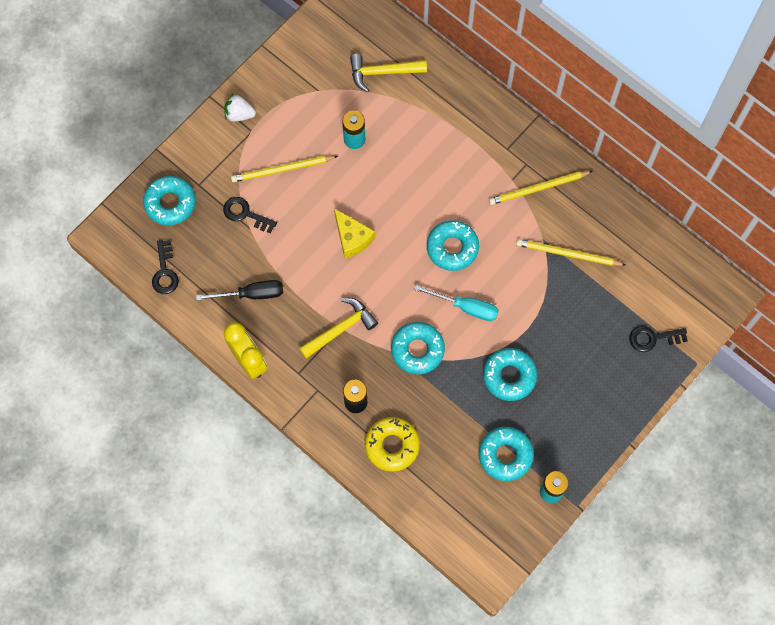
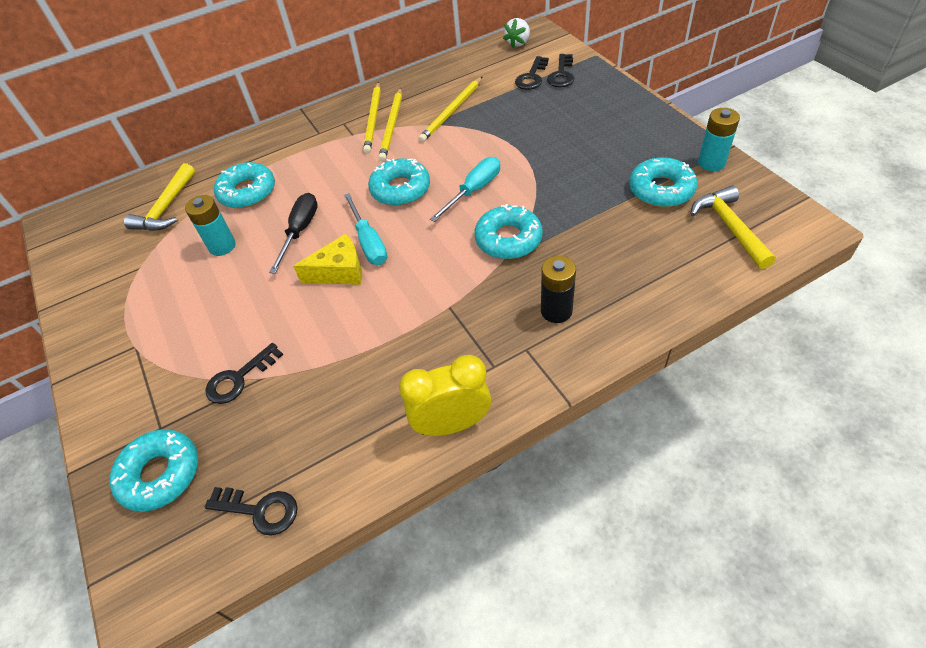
camera: 65 degrees left, 20 degrees down
(239, 114) = (102, 355): white strawberry -> white strawberry (518, 43)
(251, 294) = (355, 397): black screwdriver -> black screwdriver (300, 231)
(282, 169) = (208, 323): yellow pencil -> yellow pencil (392, 126)
(341, 329) = (450, 306): yellow hammer -> yellow hammer (729, 227)
(387, 247) = (369, 242): none -> turquoise screwdriver
(392, 445) = (626, 286): yellow donut -> none
(509, 376) = (567, 171): turquoise donut -> turquoise donut (247, 192)
(641, 311) = (532, 77): none -> black key

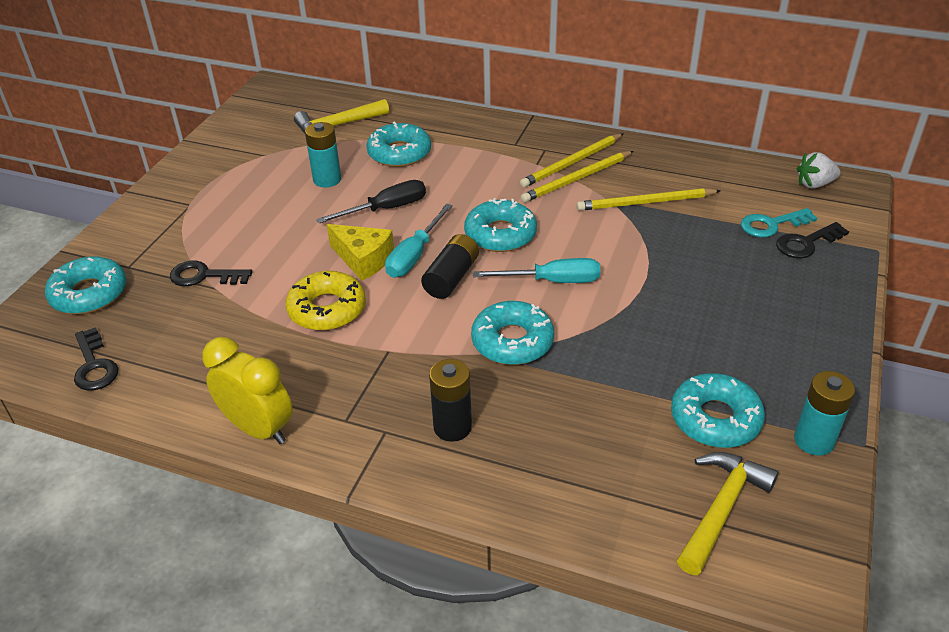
camera: 45 degrees right, 10 degrees down
(368, 319) = (327, 309): none -> yellow donut
(414, 236) = (451, 277): none -> black battery
(532, 77) = (771, 225): black key -> turquoise key

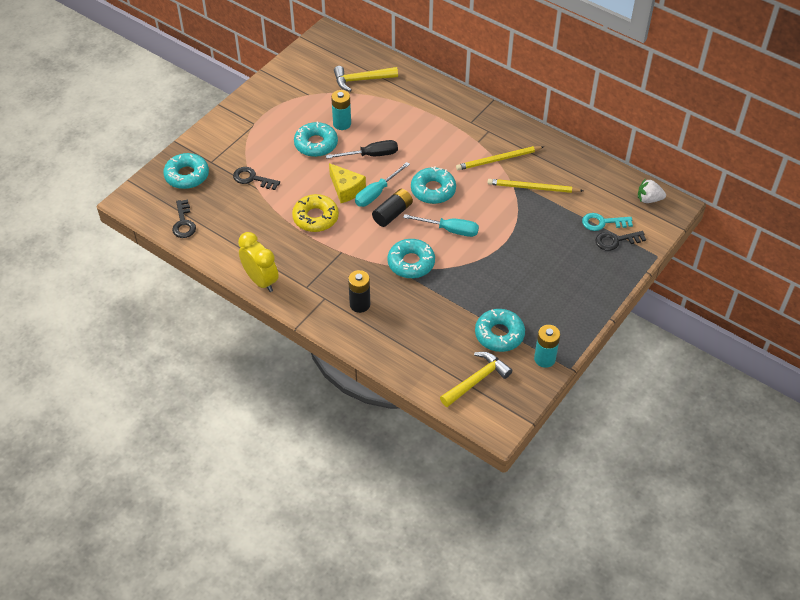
camera: 15 degrees right, 10 degrees up
(399, 153) = (394, 112): turquoise donut -> turquoise donut (316, 144)
(571, 163) = (501, 146): yellow pencil -> none

